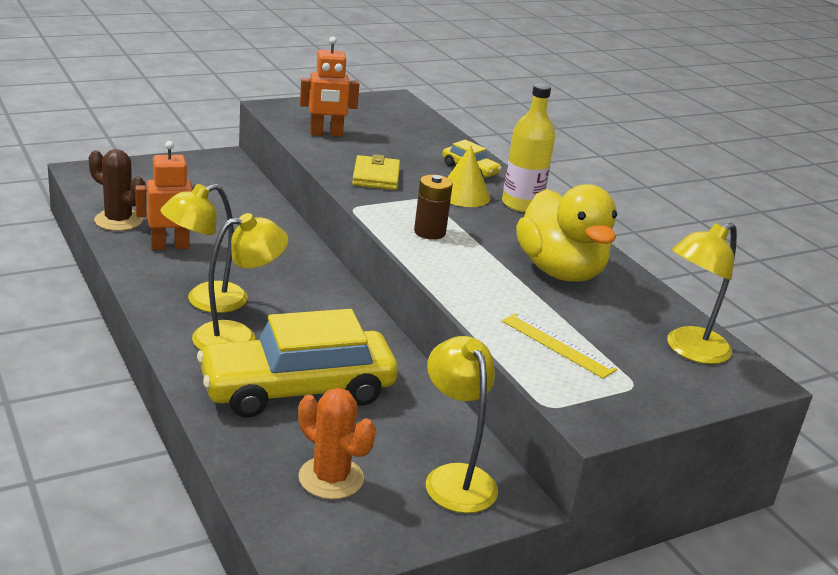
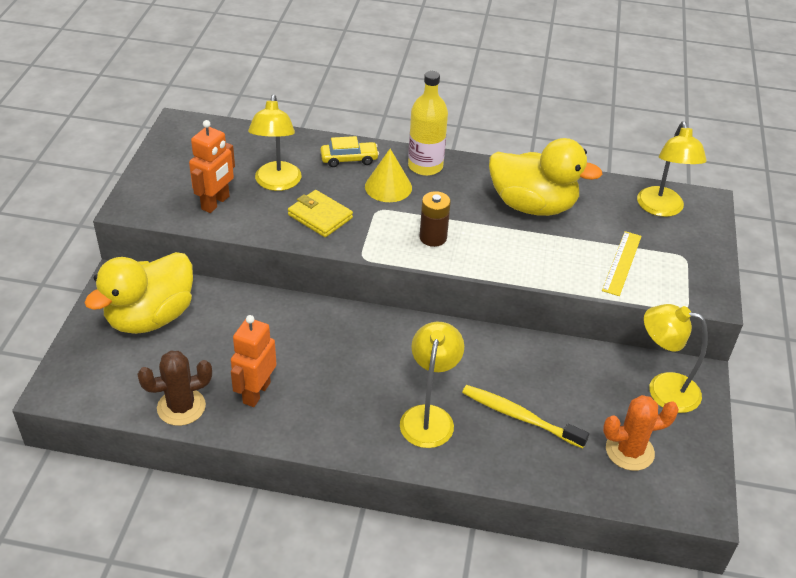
camera: 50 degrees left, 15 degrees up
(200, 180) = (150, 317): none -> yellow duck
(205, 301) = (363, 411): yellow lamp -> yellow lamp (277, 183)
(297, 389) = (519, 417): yellow car -> yellow toothbrush
(557, 345) = (621, 263): yellow ruler -> yellow ruler turned 60 degrees counterclockwise

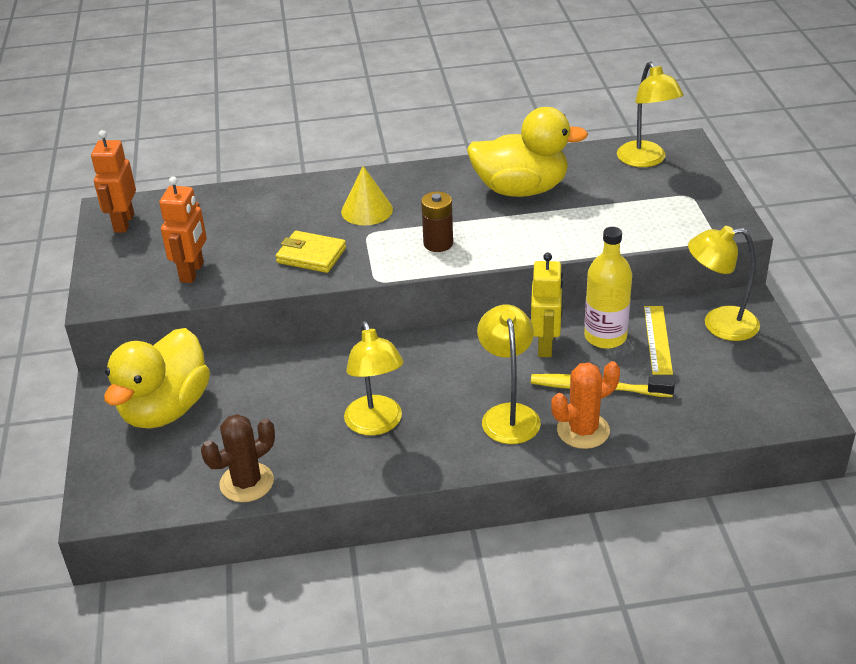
camera: 15 degrees left, 5 degrees down
(256, 392) = (319, 446): orange robot -> orange robot (123, 223)
(277, 183) = (248, 237): yellow lamp -> yellow lamp (376, 424)
(349, 159) = (312, 196): yellow car -> none
(425, 166) = (394, 182): yellow bottle -> yellow bottle (605, 337)
(494, 360) = (545, 345): none -> yellow robot
(621, 263) = (634, 216): yellow ruler -> yellow ruler (657, 339)
(629, 451) = (716, 386): orange cactus -> orange cactus (583, 430)

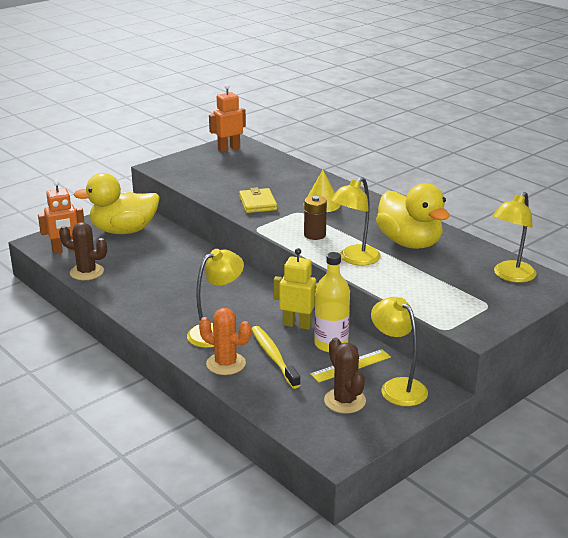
camera: 55 degrees right, 10 degrees down
(192, 272) = (206, 179): orange robot -> orange robot (65, 250)
(376, 424) = (166, 293): yellow lamp -> yellow lamp (354, 259)
(545, 345) = (297, 325): yellow robot -> yellow robot turned 135 degrees counterclockwise
(719, 369) = (344, 401): none -> brown cactus

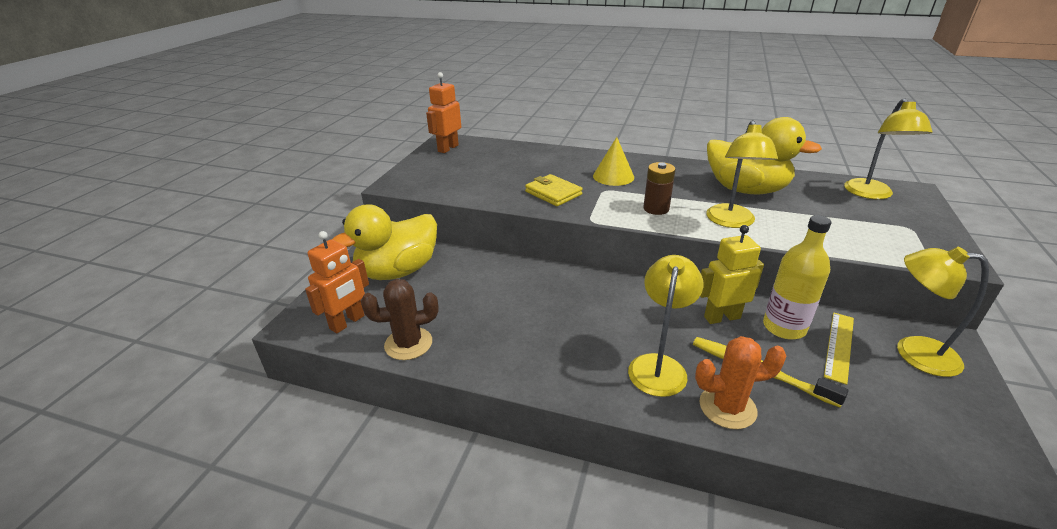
camera: 30 degrees left, 5 degrees up
(344, 401) = (904, 397): brown cactus -> none

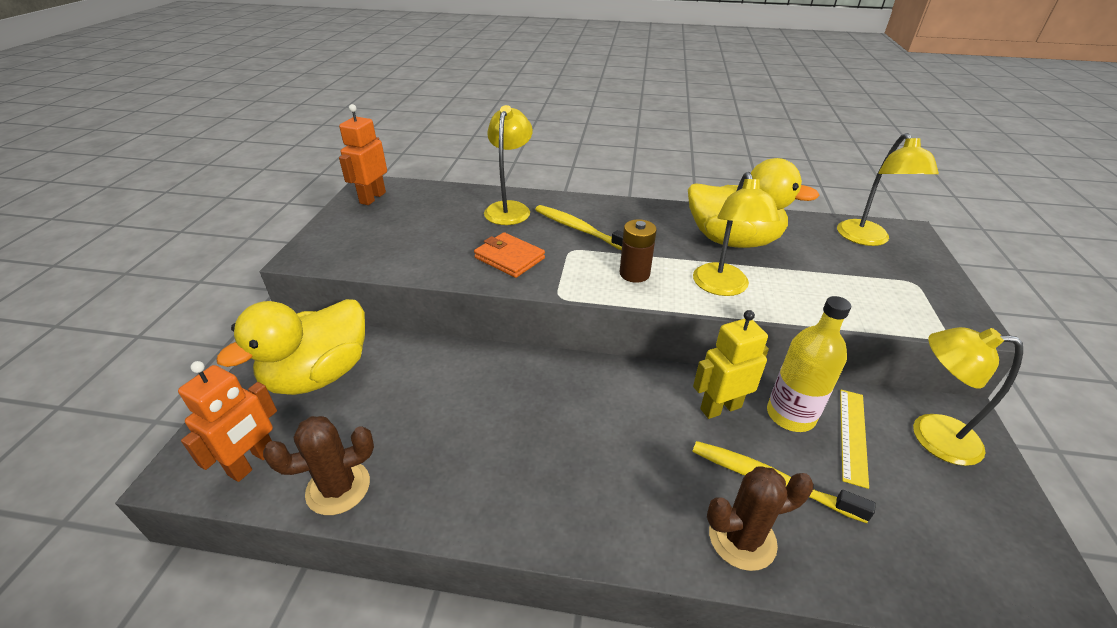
camera: 10 degrees left, 5 degrees up
(553, 193) = (509, 258): yellow wallet -> orange wallet
(613, 176) = (579, 229): yellow cone -> yellow toothbrush
(659, 365) = (656, 486): yellow lamp -> yellow lamp (509, 208)
(727, 407) = (742, 538): orange cactus -> brown cactus

